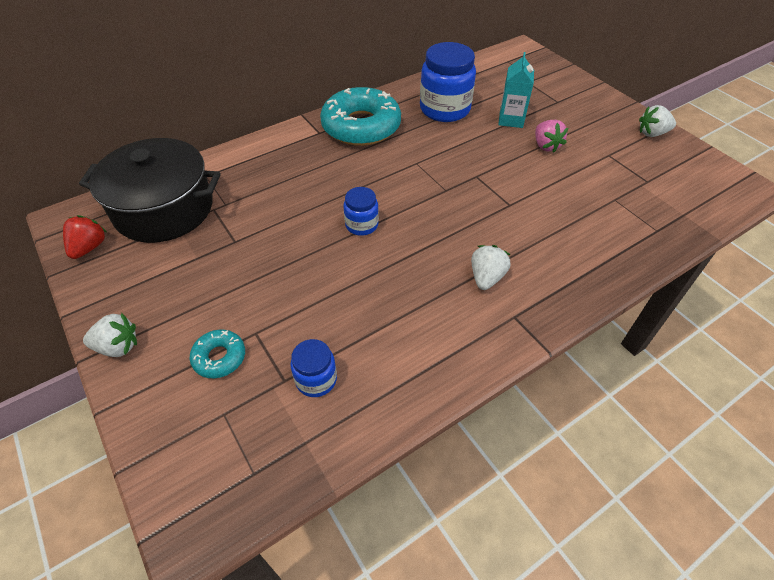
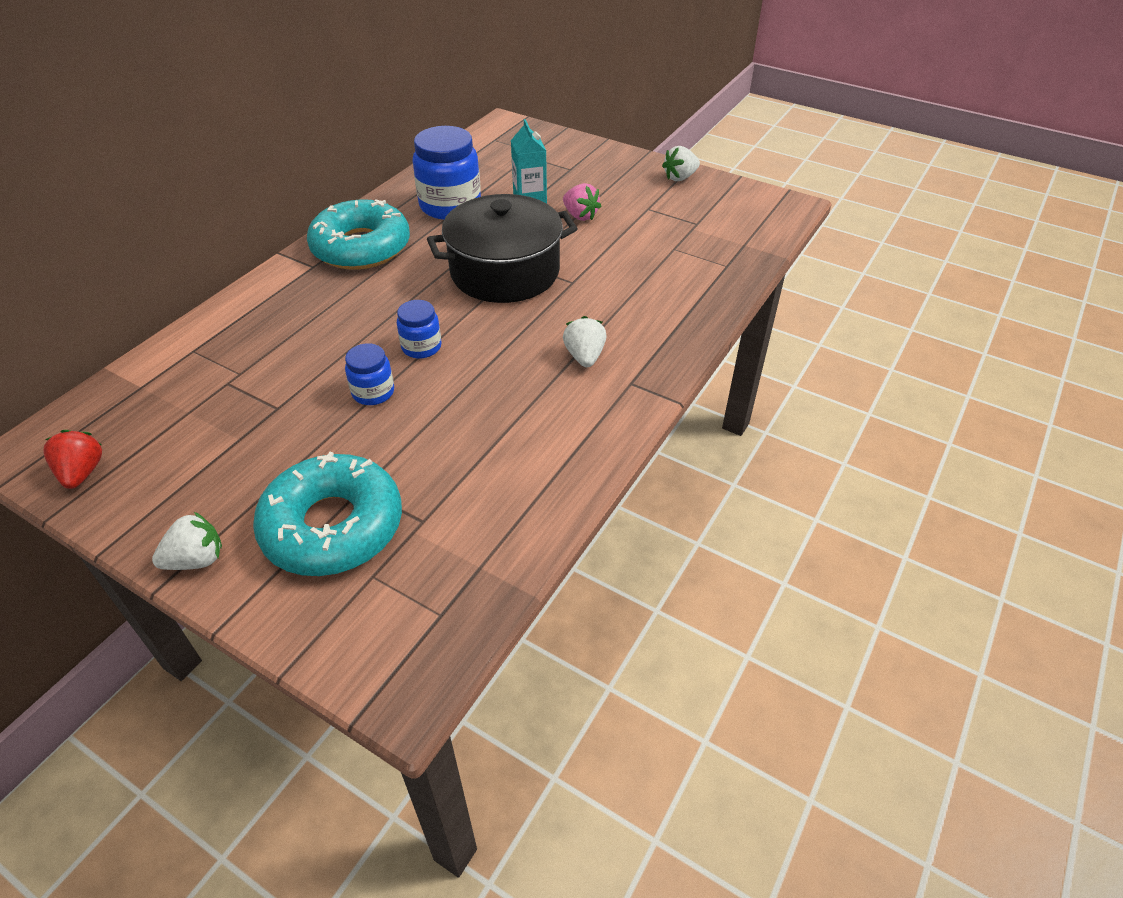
camera: 25 degrees left, 5 degrees down
(164, 209) = (160, 401): black pot -> black pot (505, 272)
(219, 357) = (333, 526): turquoise donut -> turquoise donut, size x2.16
(316, 379) = (458, 508): blue jar -> blue jar (373, 392)

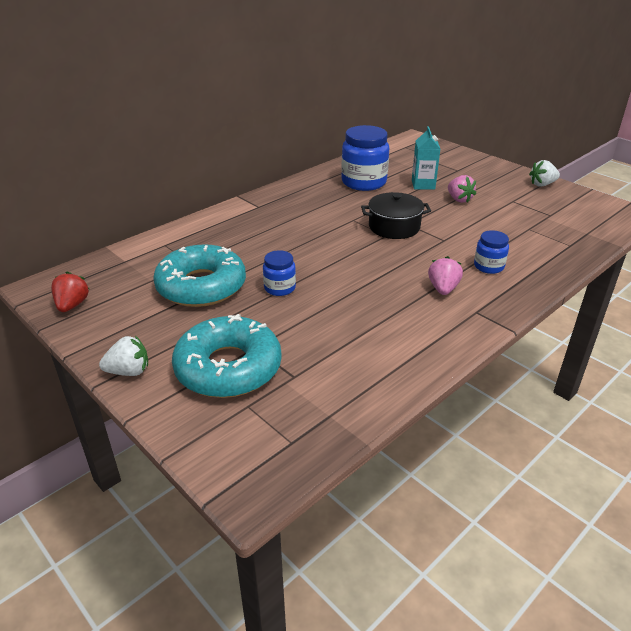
camera: 15 degrees right, 10 degrees down
(361, 247) = (295, 199): turquoise donut -> turquoise donut (201, 286)
(421, 347) = (321, 265): blue jar -> blue jar (488, 266)
(505, 272) = (394, 227): black pot -> black pot, size x0.63
(584, 356) = (443, 289): white strawberry -> pink strawberry

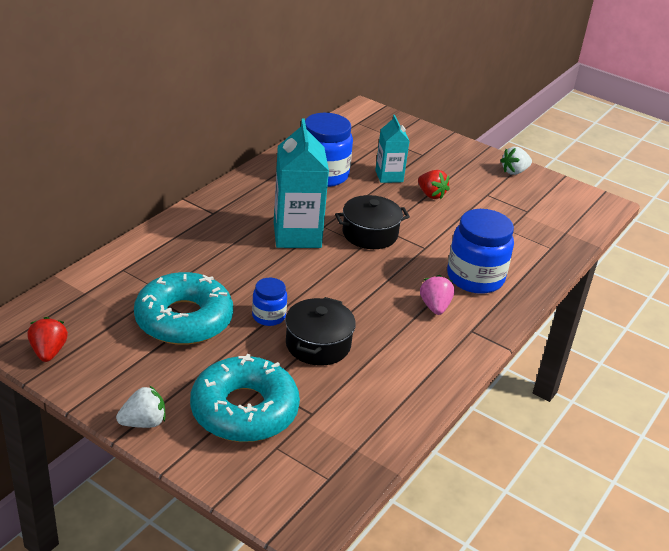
camera: 15 degrees left, 0 degrees up
(319, 314) = (318, 344): none -> black pot
(327, 225) = (297, 235): none -> turquoise carton
(459, 199) = (431, 194): pink strawberry -> red strawberry
(488, 266) = (475, 278): blue jar -> blue jar, size x1.89

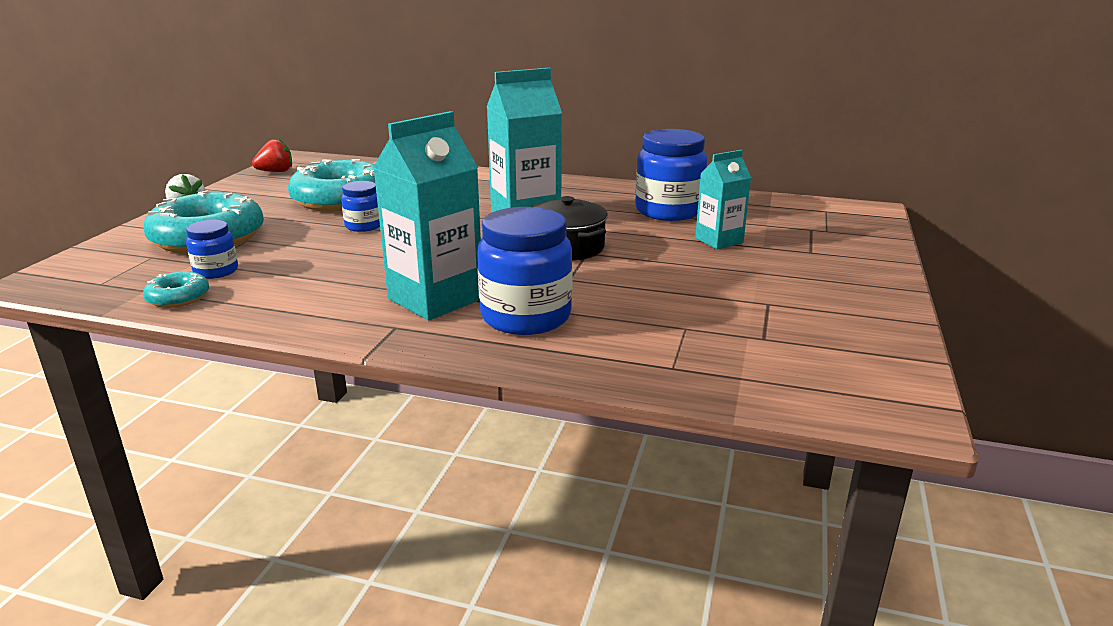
camera: 75 degrees right, 10 degrees down
(318, 344) = (324, 251): black pot -> none
(333, 407) = (216, 271): none -> blue jar
(381, 430) = (178, 297): none -> turquoise donut
(431, 194) = (709, 268): red strawberry -> none
(435, 307) = (435, 299): pink strawberry -> turquoise carton
(514, 171) = (876, 316): white strawberry -> none

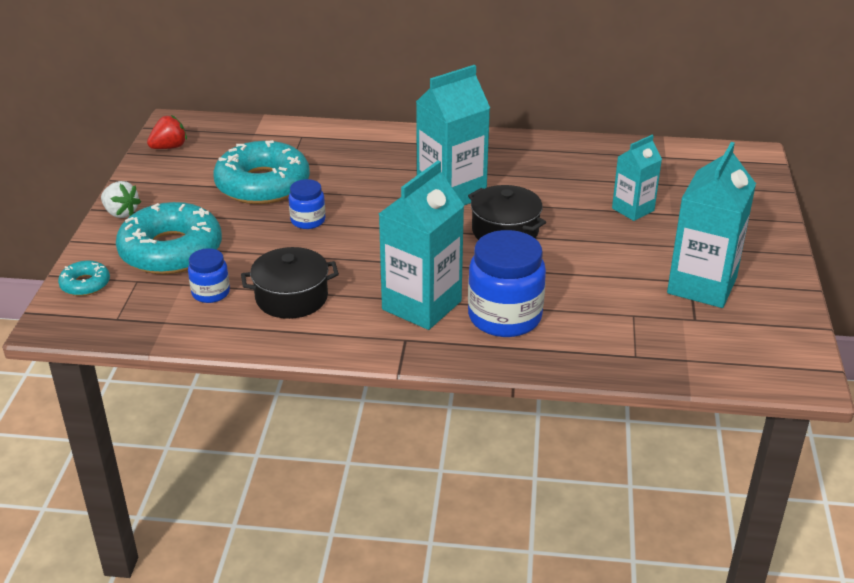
camera: 10 degrees left, 10 degrees up
(178, 297) = (200, 327): turquoise donut -> turquoise donut (85, 284)
(297, 281) = (291, 297): none -> black pot
(668, 211) = (578, 173): blue jar -> none
(781, 308) = (702, 285): none -> turquoise carton

